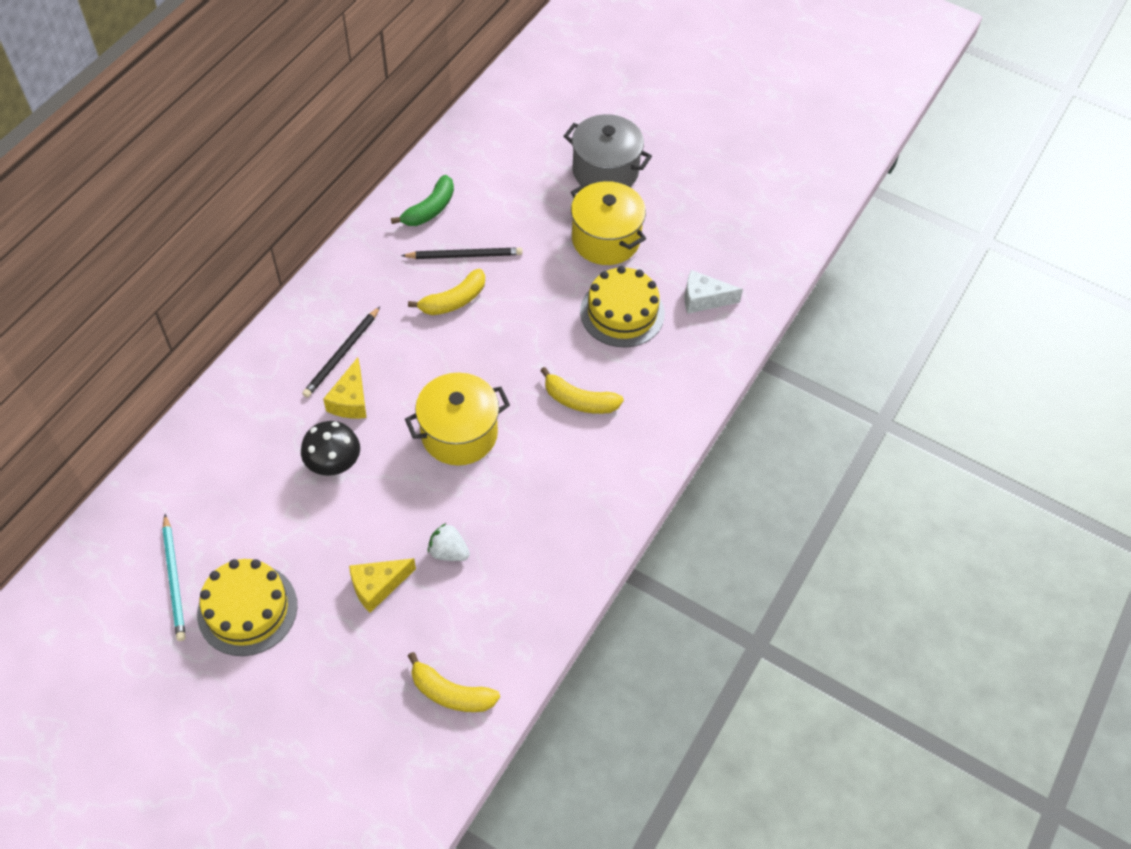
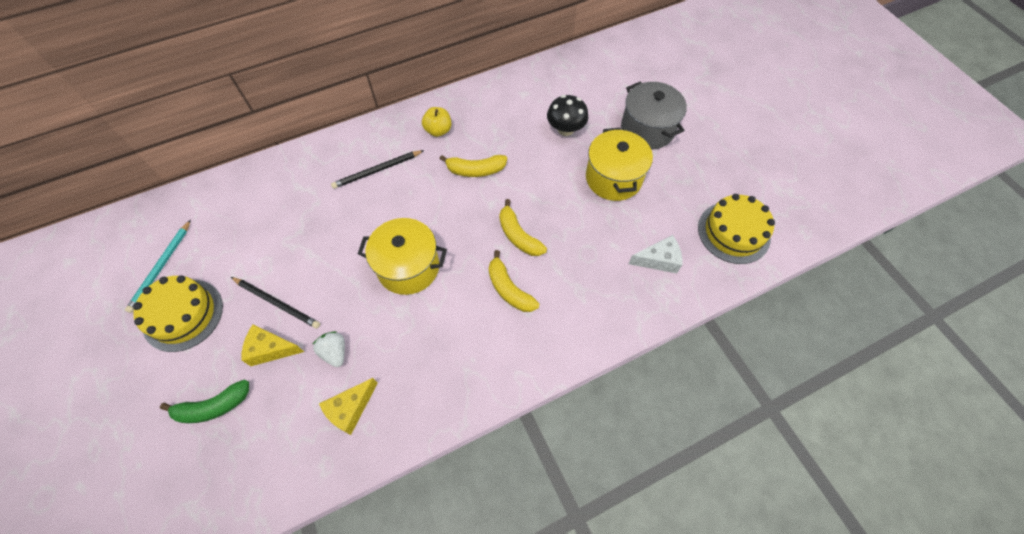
camera: 35 degrees right, 5 degrees up
(334, 464) = (314, 243): black mushroom -> black mushroom (565, 129)
(350, 400) = (358, 205): yellow cheese -> yellow cheese (350, 409)
(377, 277) = (438, 130): none -> yellow apple
(429, 209) = (506, 101): green banana -> green banana (213, 406)
(451, 693) = (252, 466): yellow banana -> yellow banana (518, 235)
(465, 255) = (506, 143): black pencil -> black pencil (277, 303)
(622, 312) = (588, 238): yellow cake -> yellow cake (733, 232)
(703, 299) = (658, 260): white cheese -> white cheese turned 135 degrees clockwise

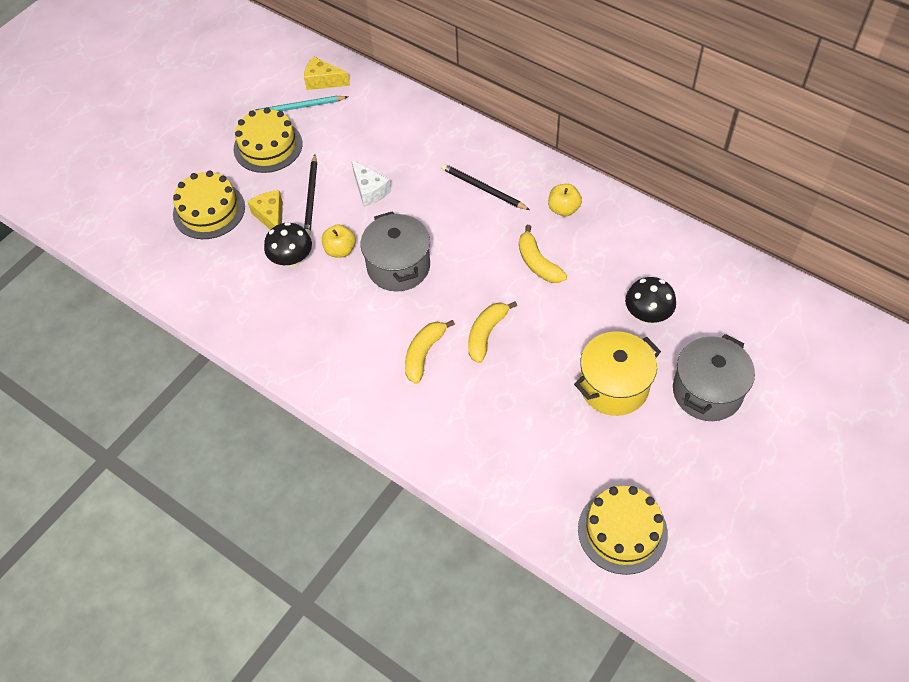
camera: 65 degrees right, 5 degrees down
(213, 406) = (209, 210): green banana -> yellow cake
(335, 352) = (292, 259): white strawberry -> black mushroom
(350, 409) = (251, 296): yellow cheese -> yellow cheese (323, 81)
(356, 305) = (340, 250): none -> yellow apple
(408, 267) = (398, 266): yellow pot -> grey pot
(658, 260) = (537, 469): white cheese -> white cheese (370, 190)

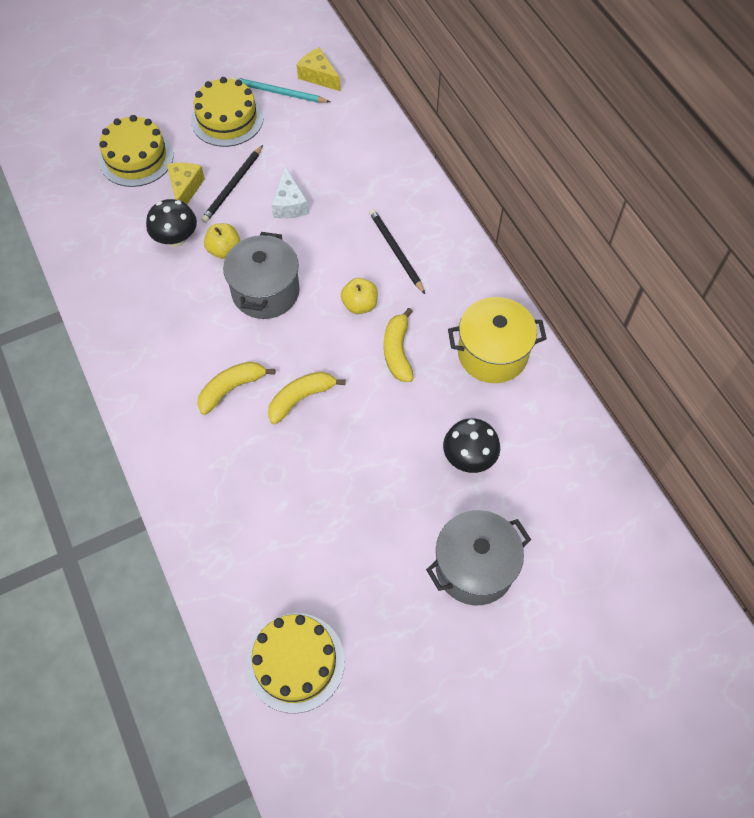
camera: 25 degrees right, 5 degrees up
(563, 209) = (460, 308): yellow apple -> yellow apple (360, 305)
(613, 386) = (386, 513): yellow pot -> yellow pot (492, 354)

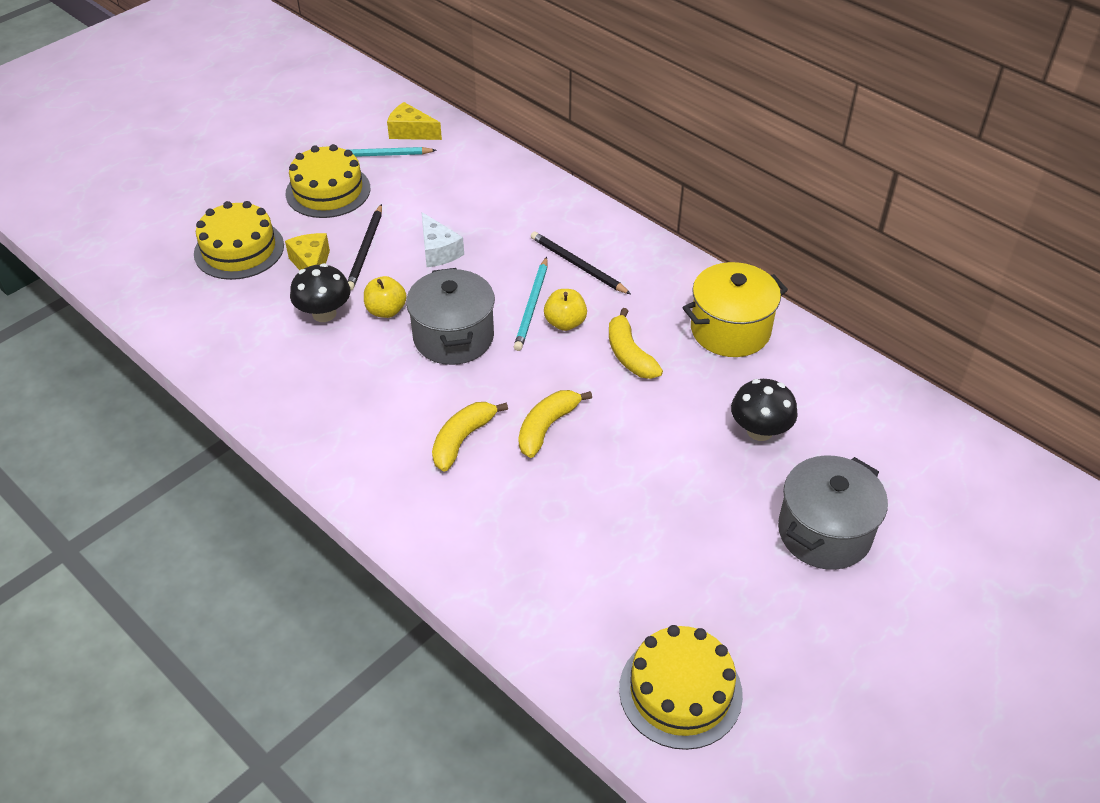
camera: 20 degrees left, 15 degrees down
(340, 281) = (532, 306): none -> turquoise pencil

